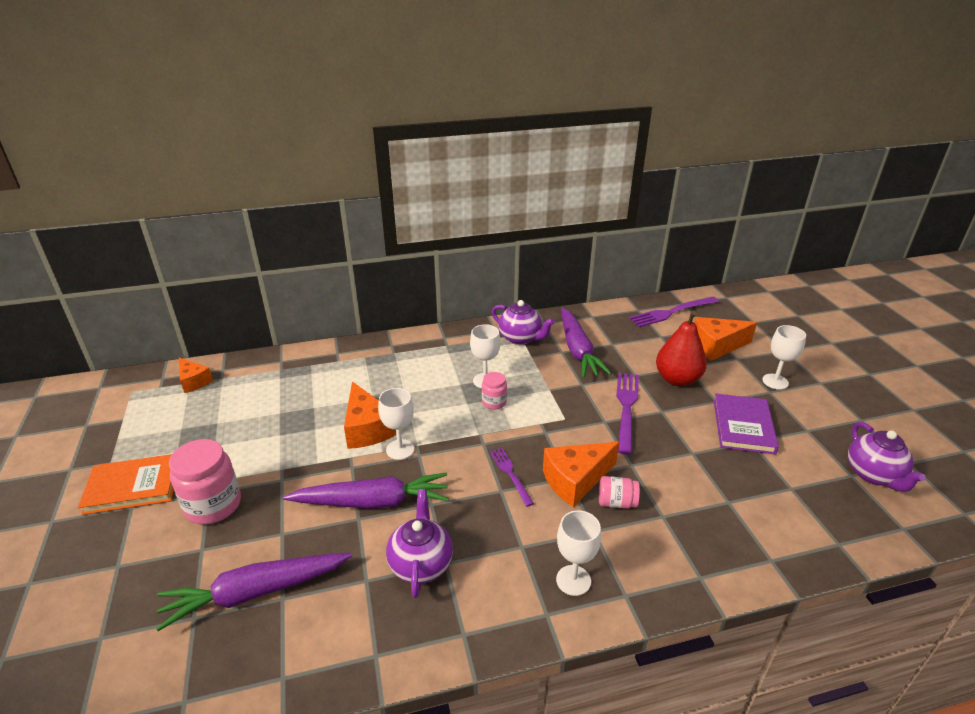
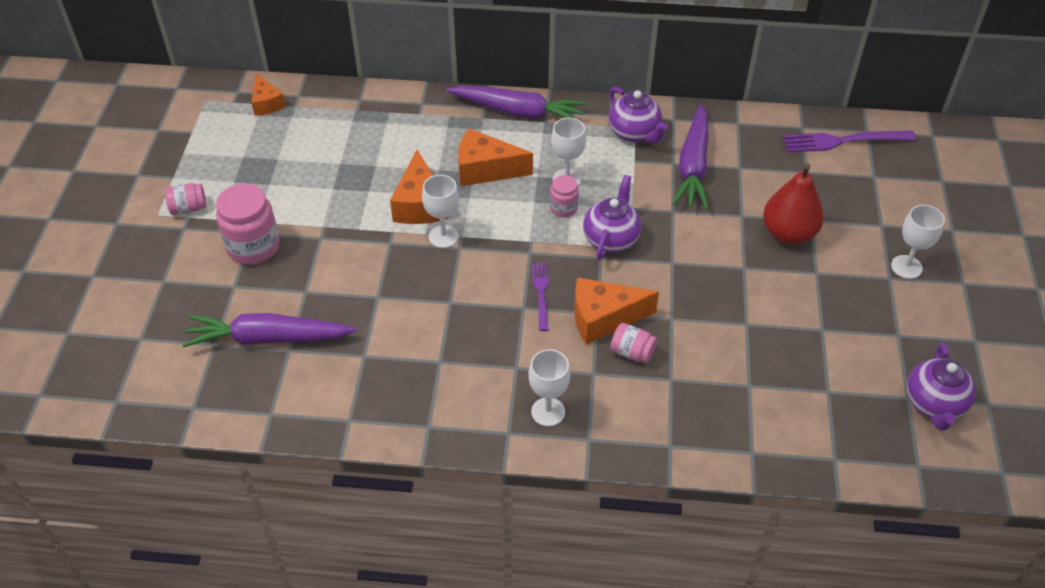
camera: 20 degrees right, 15 degrees up
(133, 486) = (188, 208): orange book -> pink jar
(372, 502) = (396, 284): purple carrot -> purple carrot (518, 112)
(421, 564) = (417, 356): purple teapot -> purple teapot (611, 239)
(626, 407) = (706, 252): purple fork -> none
(716, 346) = (867, 202): orange cheese -> orange cheese (485, 169)
(743, 426) = (825, 310): purple book -> none

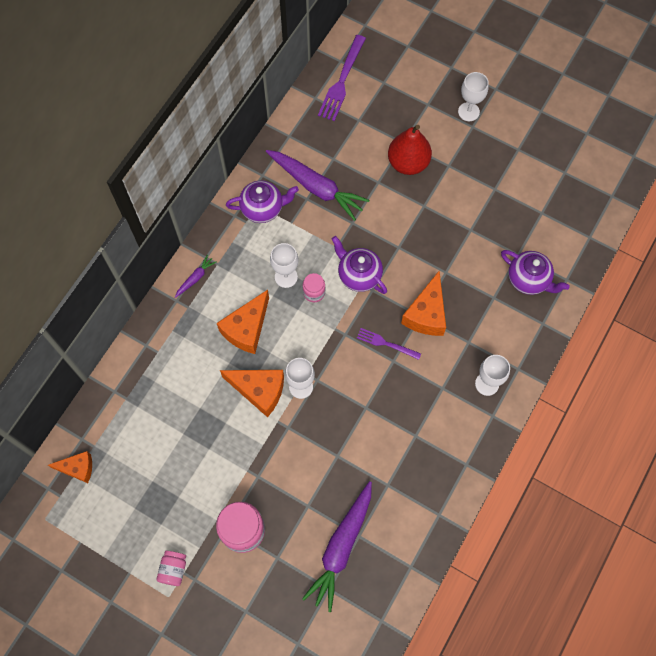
camera: 65 degrees left, 20 degrees up
(518, 112) = (195, 278): purple carrot -> purple carrot, size x0.45
(632, 352) = (462, 310): pink jar -> none
(933, 405) = (575, 162): purple teapot -> purple teapot (529, 280)

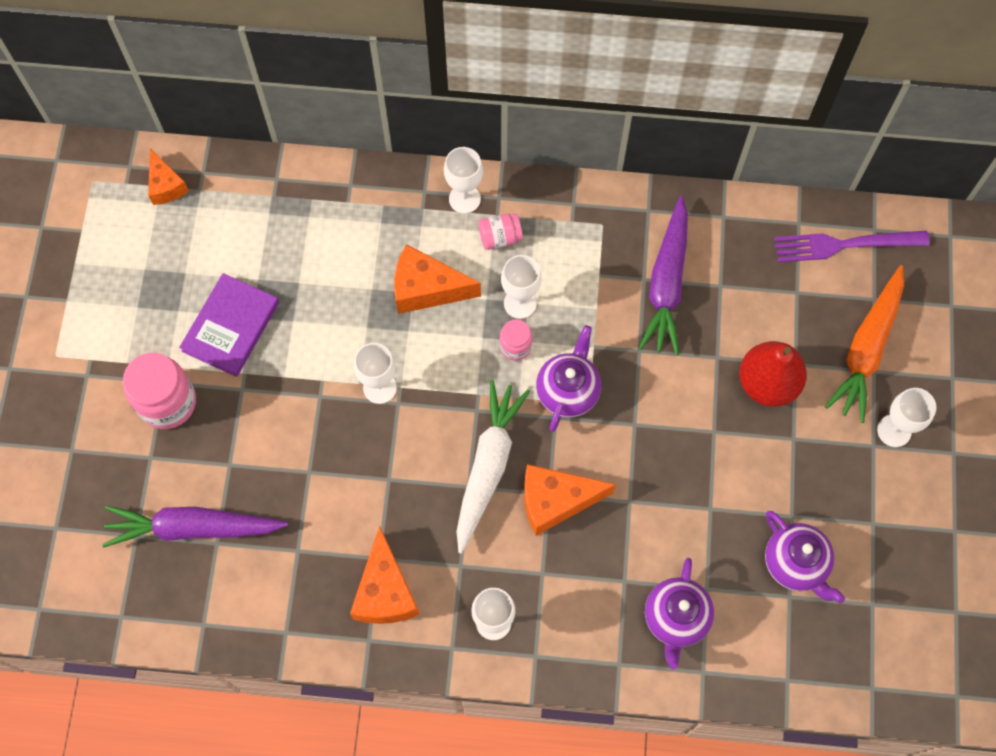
camera: 65 degrees right, 0 degrees up
(173, 569) = (89, 346): pink jar -> pink jar (500, 237)
(195, 278) = (464, 199): purple carrot -> white goblet
(209, 465) = (231, 326): none -> purple book
(259, 391) = (352, 341): orange cheese -> orange cheese (385, 591)
(263, 208) = (601, 233): purple teapot -> purple teapot (796, 564)
(385, 343) = (488, 466): purple fork -> white carrot
(412, 101) = (866, 349): none -> orange carrot

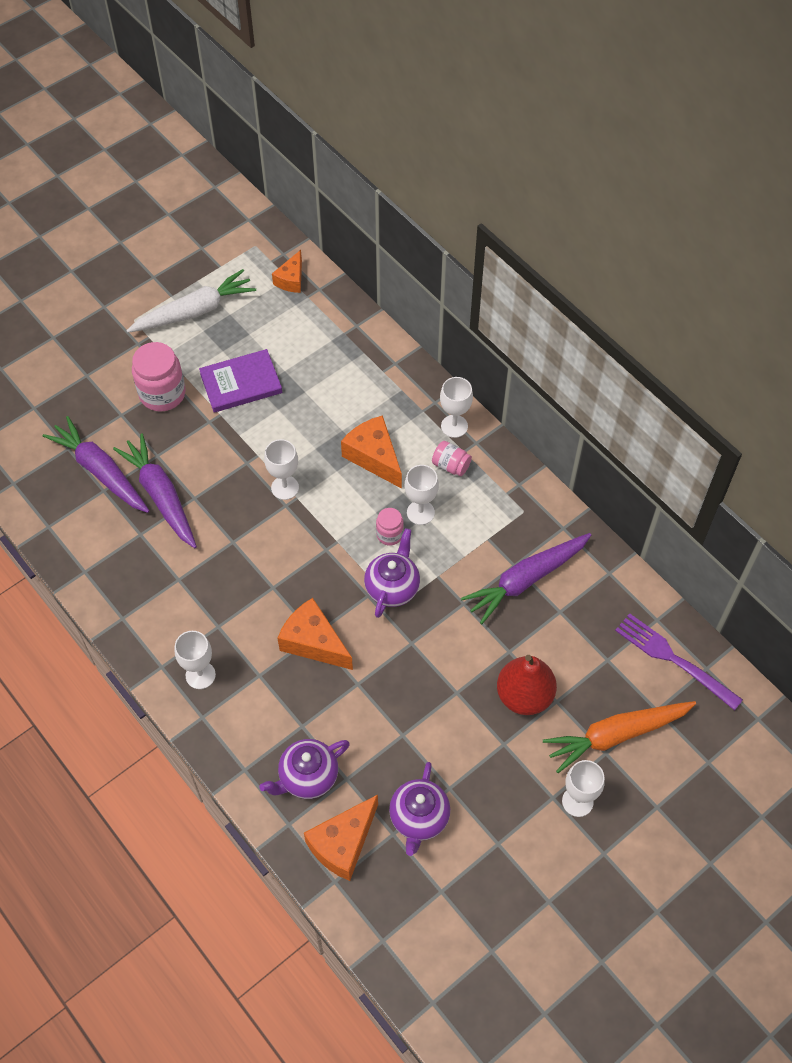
camera: 45 degrees right, 10 degrees down
(276, 498) = (161, 496): none -> purple carrot
(385, 591) = (161, 600): orange cheese -> orange cheese (343, 844)
(488, 466) = (296, 586): white carrot -> white carrot (194, 311)
(568, 391) = (392, 587): purple teapot -> purple teapot turned 45 degrees counterclockwise

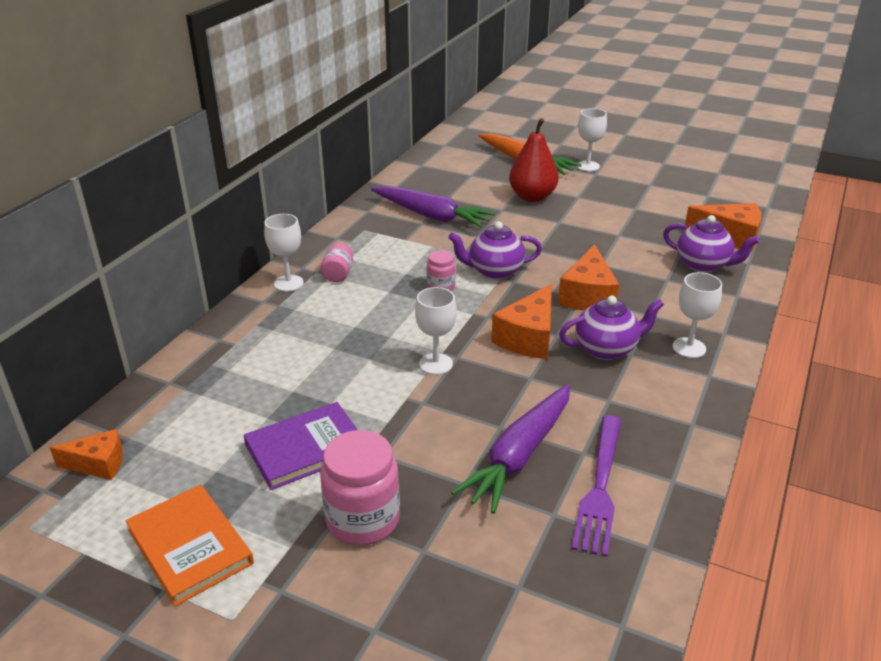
camera: 115 degrees left, 25 degrees down
(101, 471) = (528, 530): purple carrot -> none
(194, 311) = (190, 547): white carrot -> orange book
(241, 383) = (306, 448): purple book -> purple book turned 75 degrees counterclockwise
(374, 457) = (356, 319): orange cheese -> orange cheese (528, 337)
(419, 818) = (671, 214): purple teapot -> purple teapot (607, 349)
(420, 512) = (403, 277): white goblet -> none
(673, 659) = (448, 155): purple fork -> purple fork (600, 488)

